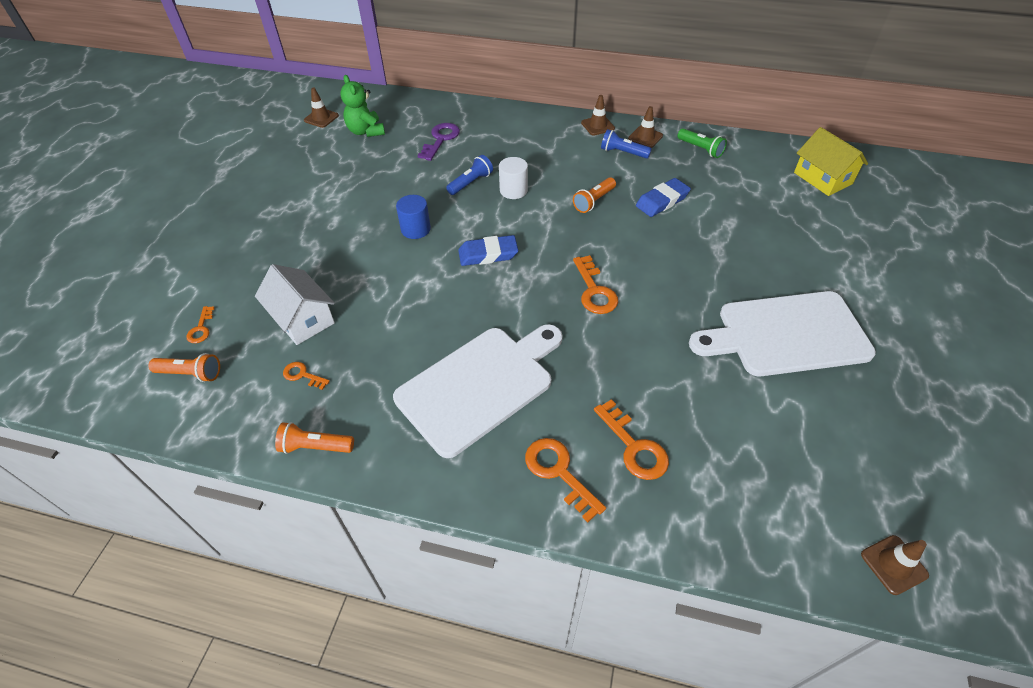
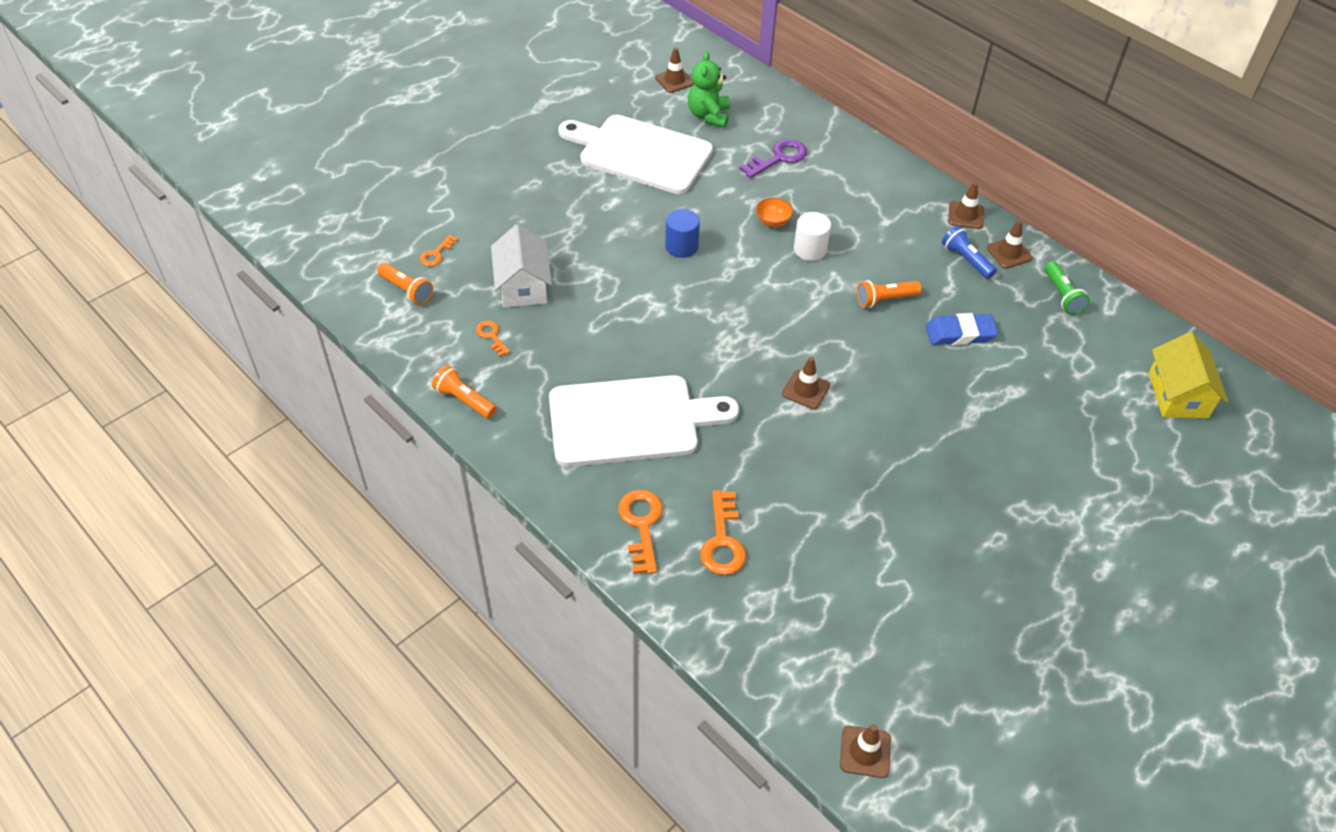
camera: 30 degrees right, 0 degrees up
(471, 183) = (773, 221): blue flashlight -> orange bowl
(488, 254) = (731, 304): blue eraser -> none
(594, 290) = (806, 390): orange key -> brown traffic cone
(786, 334) = (962, 526): white cutting board -> white cutting board (640, 153)

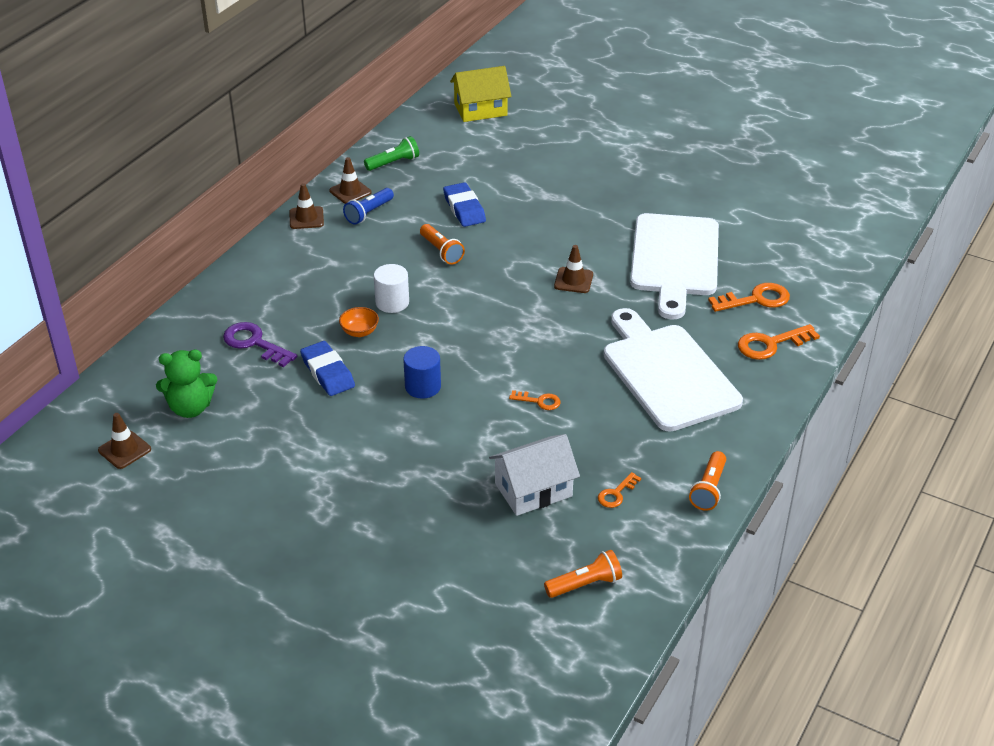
camera: 105 degrees left, 10 degrees down
(406, 290) = (585, 584): orange flashlight -> orange flashlight turned 45 degrees clockwise
(436, 254) = (516, 577): orange key -> orange key (539, 401)
(640, 153) = (277, 449): white cutting board -> white cutting board (674, 259)
(723, 194) = (328, 372): none -> blue eraser
(865, 752) = (874, 213): brown traffic cone -> none

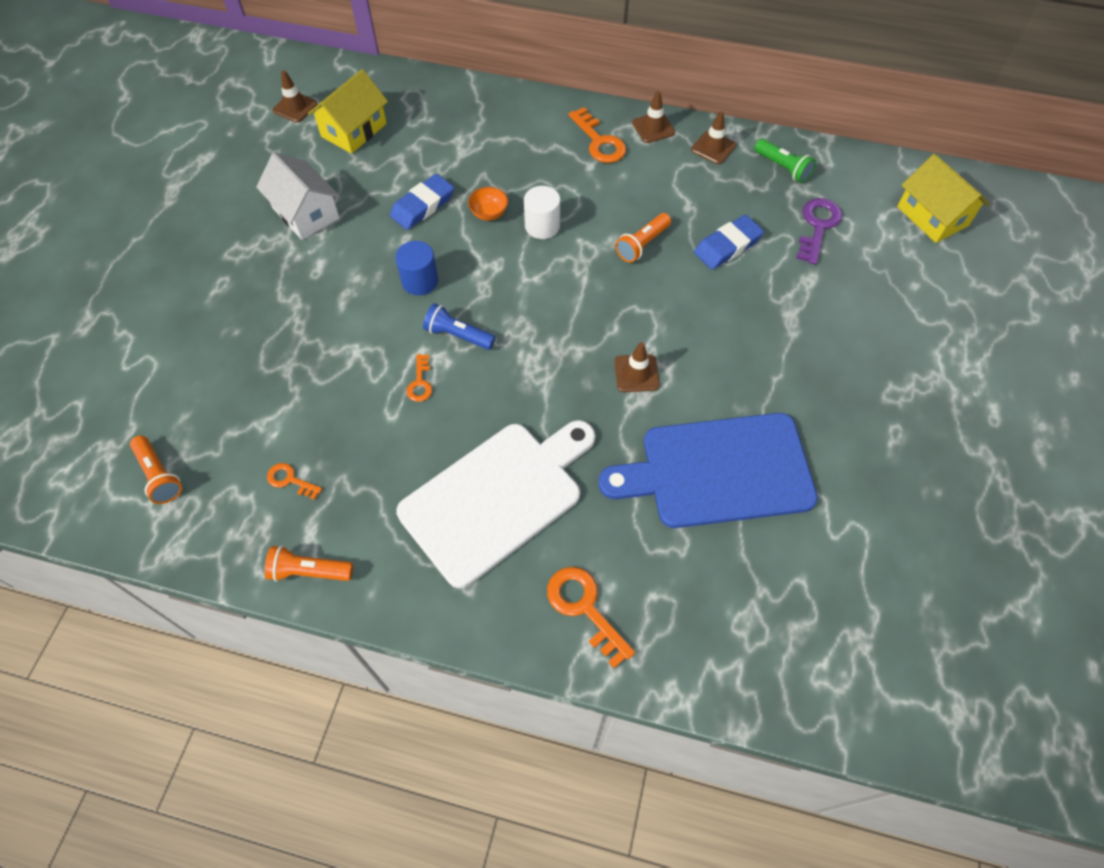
camera: 75 degrees right, 20 degrees up
(190, 408) = (354, 130): green teddy bear -> yellow house
(254, 343) = (450, 145): purple key -> purple key (817, 226)
(368, 213) = (683, 171): blue flashlight -> blue flashlight (458, 335)
(533, 490) = (286, 405): white house -> white house (305, 213)
(674, 259) = (718, 471): white cutting board -> blue cutting board
(755, 299) = (671, 578): orange key -> orange key (599, 141)

